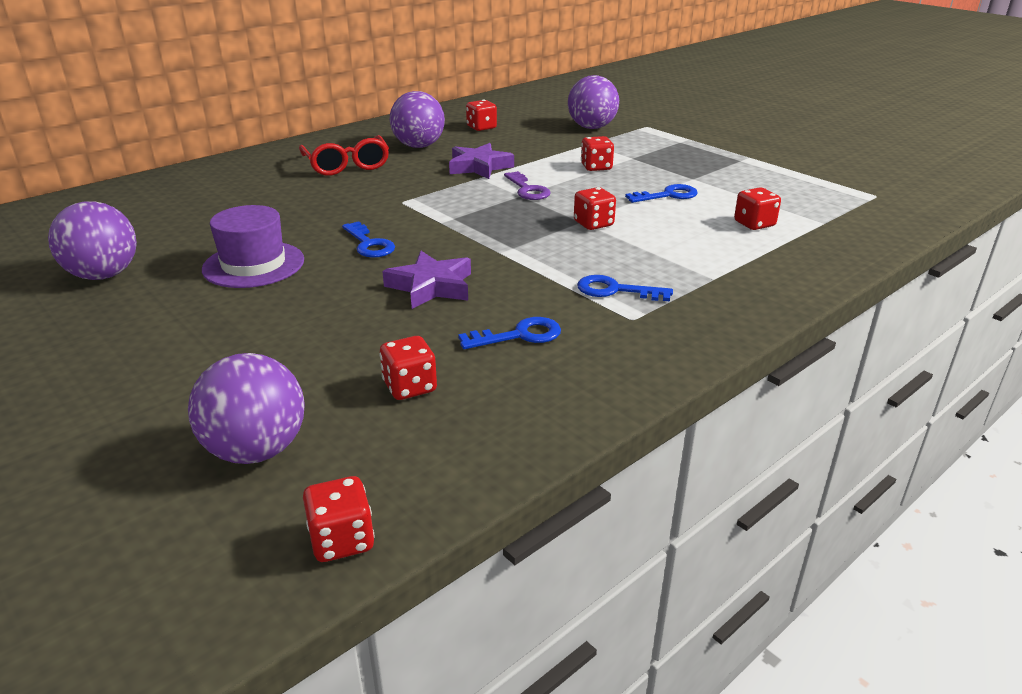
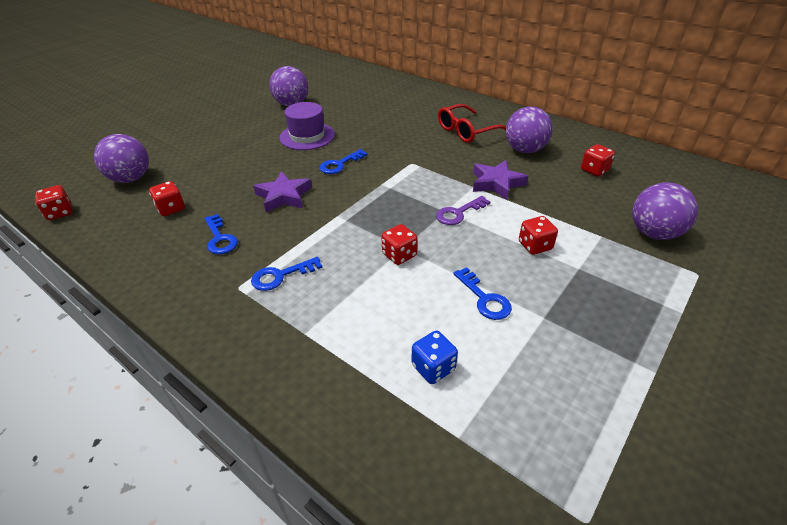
camera: 80 degrees right, 10 degrees up
(615, 290) = (281, 276): blue key -> blue key turned 120 degrees counterclockwise
(754, 224) = (433, 368): red dice -> blue dice

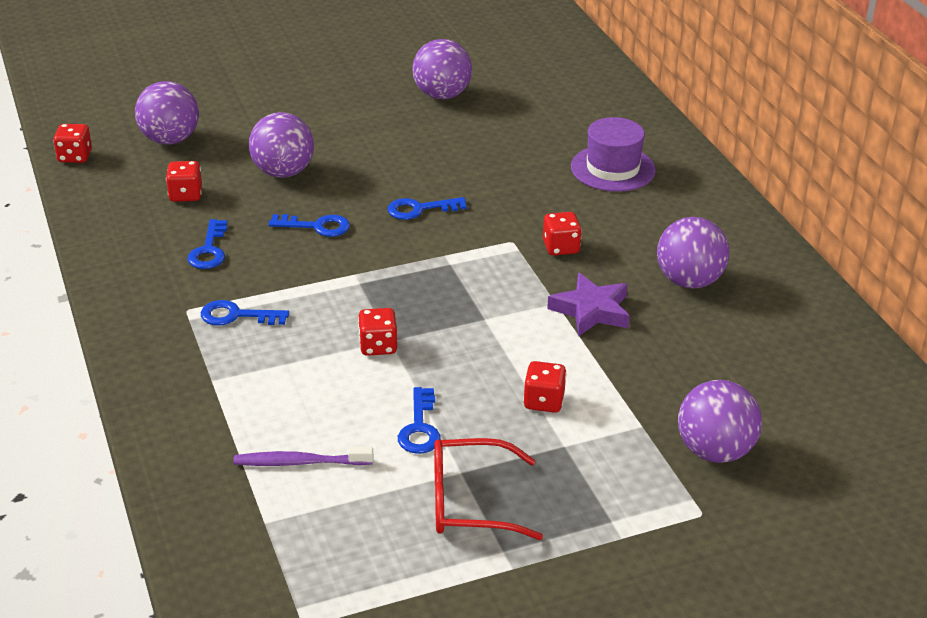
camera: 30 degrees right, 5 degrees down
(231, 172) = (283, 172): none -> purple ball
(284, 196) = (316, 226): purple star -> blue key
(307, 136) = (417, 153): purple hat -> purple hat (612, 168)
(433, 368) = (300, 462): blue dice -> purple toothbrush
(458, 213) = (498, 328): purple key -> none
(466, 131) = (640, 223): red glasses -> red glasses (470, 502)
(594, 170) = (750, 346): red dice -> red dice (561, 247)

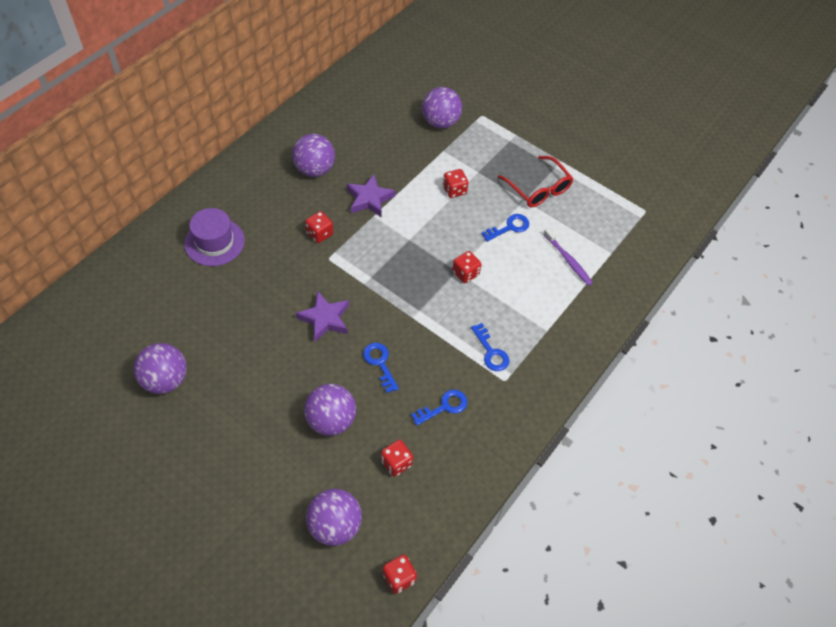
camera: 125 degrees left, 20 degrees up
(419, 209) = (325, 319): blue key -> purple star

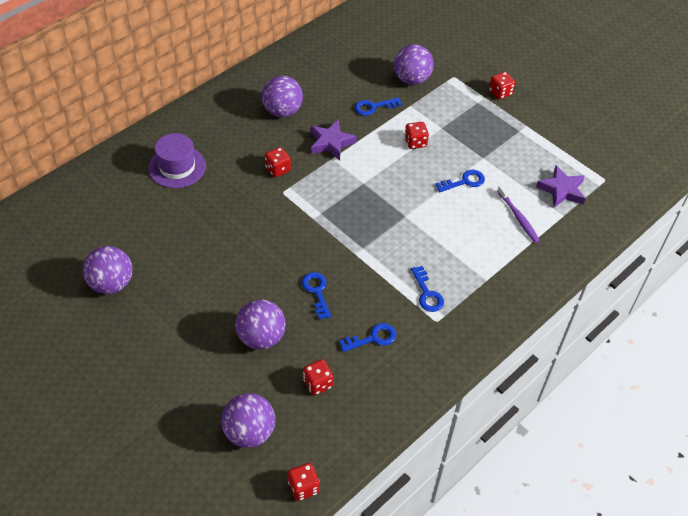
camera: 10 degrees right, 5 degrees down
(325, 319) = (270, 246): purple star -> purple star (561, 190)
(406, 156) = (373, 107): none -> blue key
(465, 273) = (414, 219): red dice -> red dice (500, 92)
(538, 189) = (499, 149): red glasses -> none

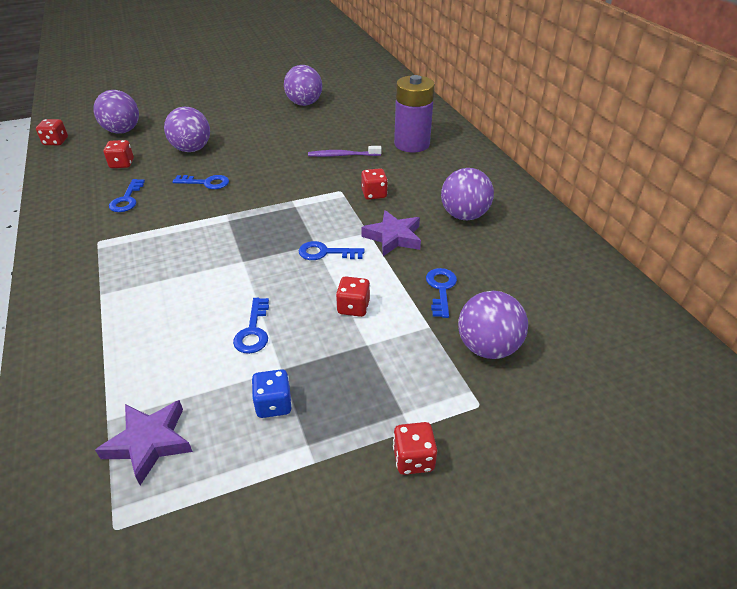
camera: 115 degrees right, 10 degrees down
(177, 167) = (411, 144): purple hat -> purple battery
(427, 293) = (133, 245): blue key -> blue key (325, 253)
(507, 152) = (273, 404): none -> blue dice
(518, 218) = (151, 363): purple toothbrush -> purple toothbrush (342, 155)

